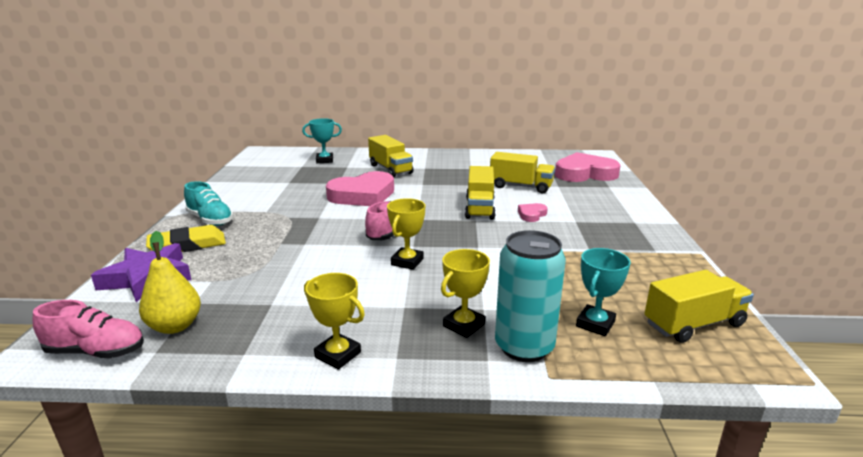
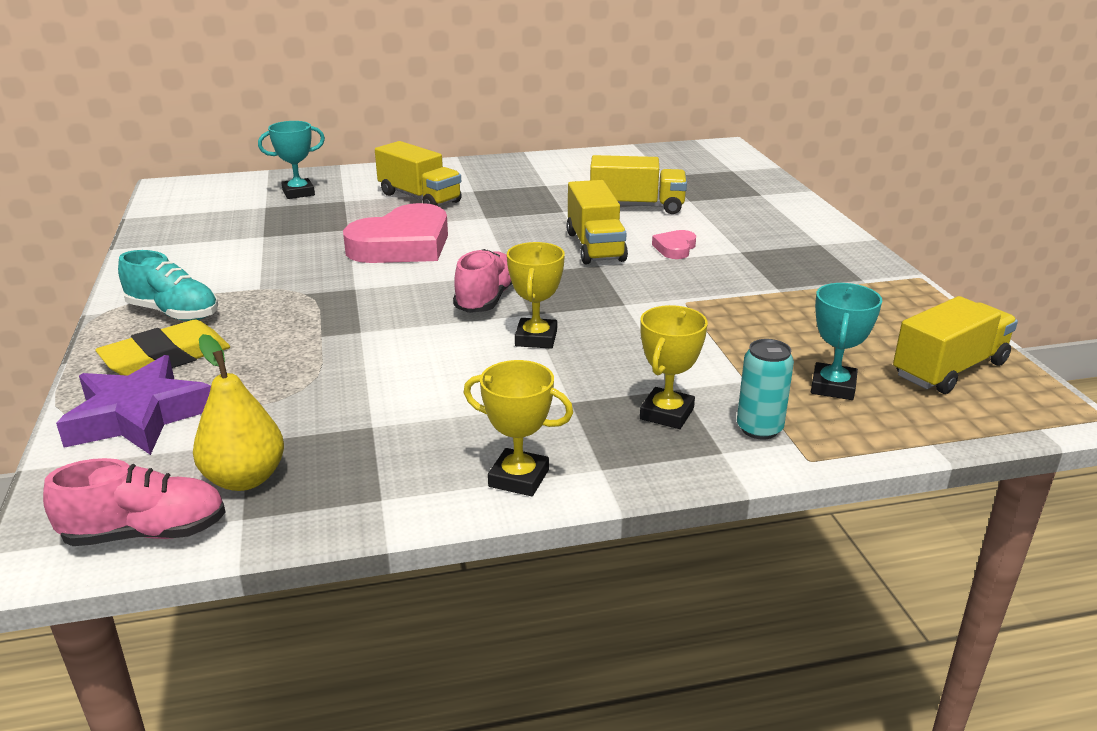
camera: 15 degrees left, 5 degrees up
(524, 347) = (759, 429): turquoise can -> turquoise can, size x0.58
(584, 173) = (718, 178): pink heart -> none

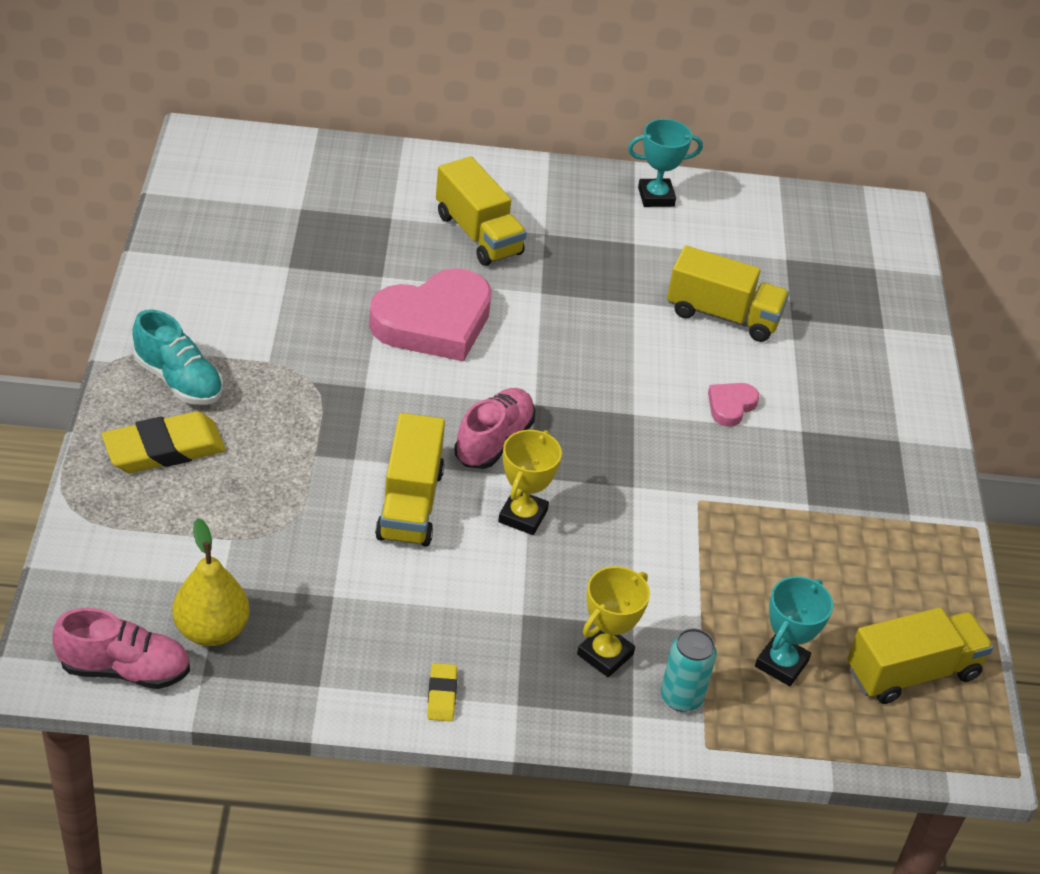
camera: 10 degrees right, 15 degrees up
(139, 416) = (132, 526): purple star -> none
(298, 193) = (343, 189): turquoise trophy -> turquoise trophy (656, 197)
(518, 478) = (442, 695): yellow trophy -> yellow eraser
(595, 246) = (643, 380): yellow truck -> yellow truck (410, 504)

